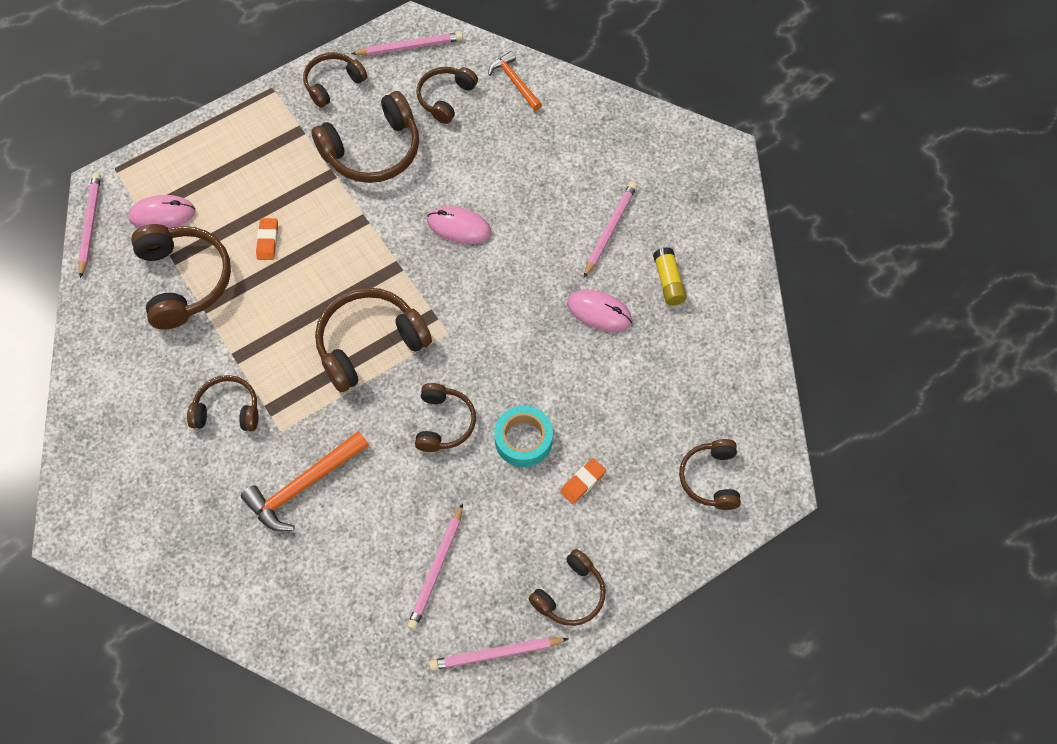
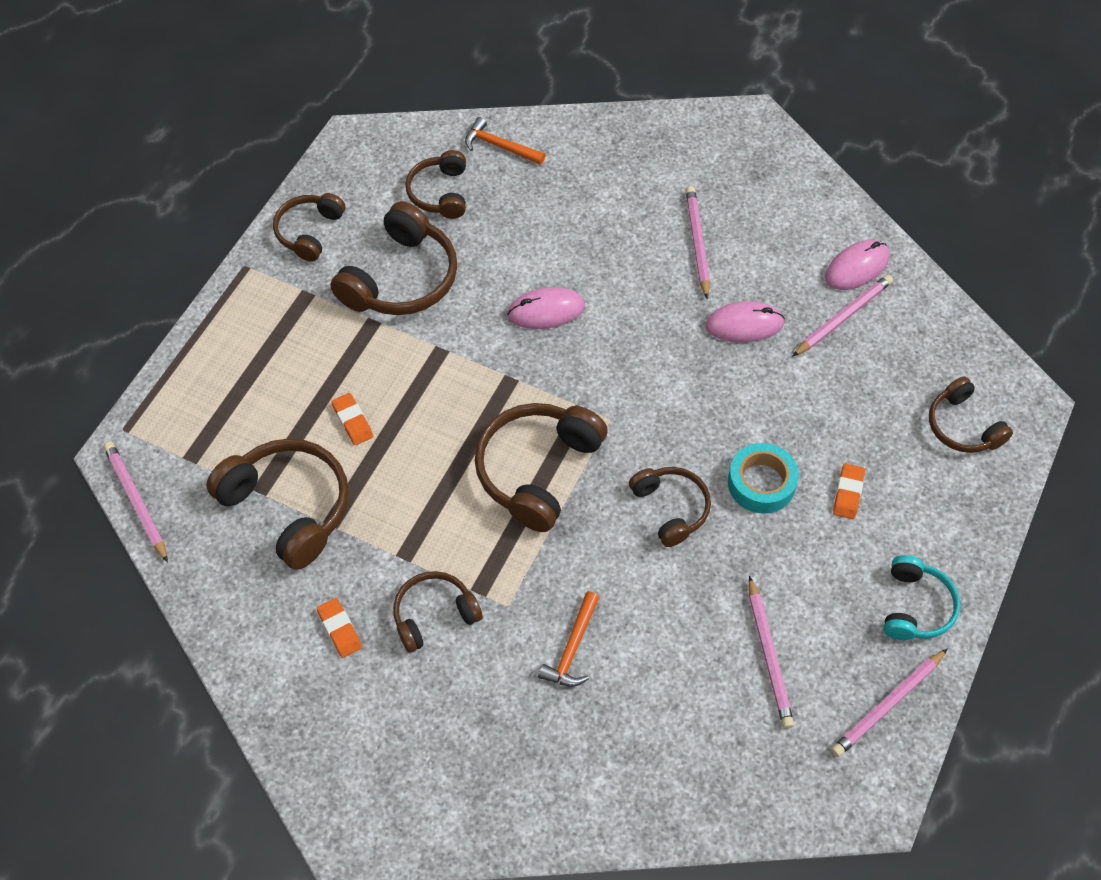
camera: 30 degrees left, 5 degrees down
(159, 386) = (340, 629): none -> orange eraser
(162, 214) = (213, 450): pink mouse -> pink mouse (856, 267)
(303, 486) = (572, 648): orange hammer -> orange hammer, size x0.64
(409, 47) = (365, 160): pink pencil -> pink pencil (843, 317)
(570, 594) = (915, 606): brown headphones -> turquoise headphones
(668, 282) = (788, 264): yellow glue stick -> none

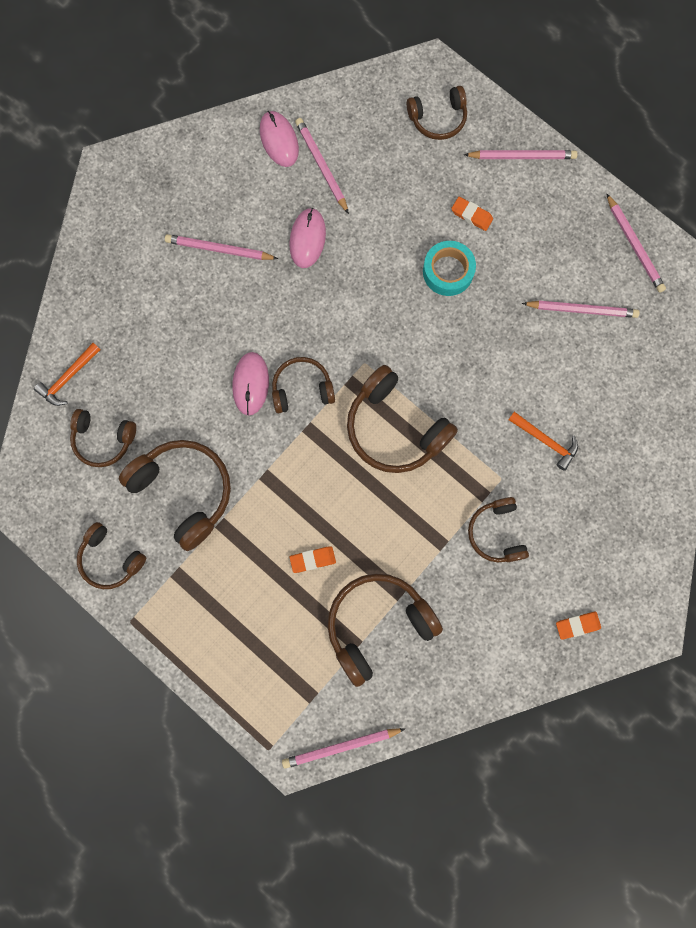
camera: 75 degrees left, 20 degrees up
(340, 629) = (491, 605): orange eraser -> orange eraser (577, 625)
(671, 508) = (452, 341): brown headphones -> brown headphones (302, 389)
(915, 606) = (569, 202): turquoise headphones -> none
(955, 535) = (522, 156): none -> pink pencil

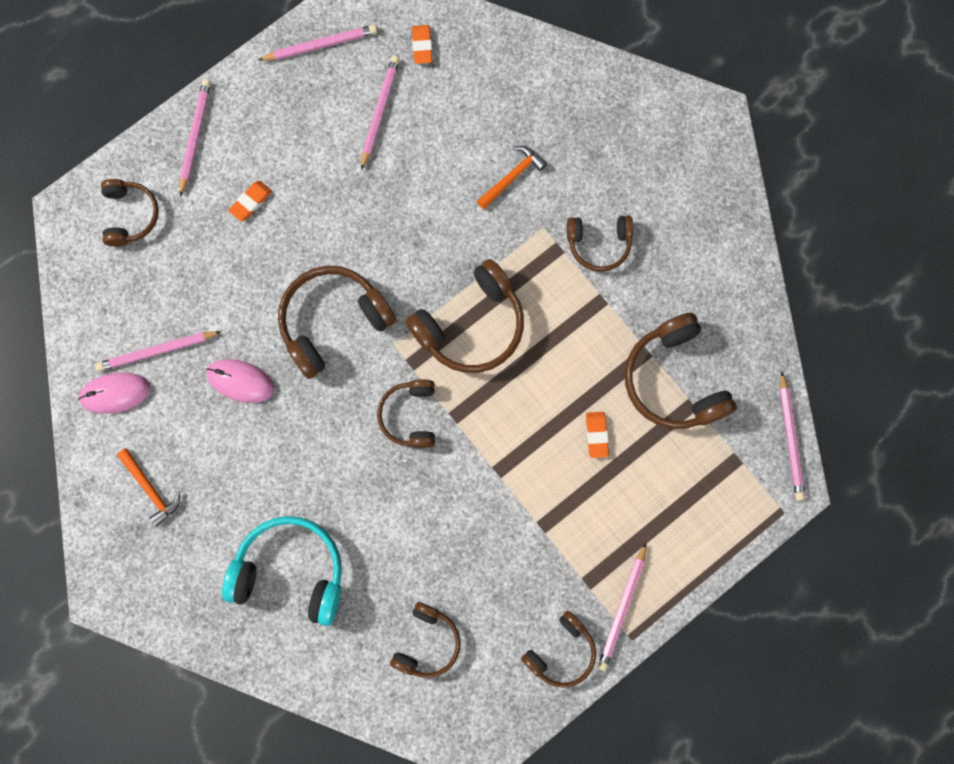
camera: 80 degrees left, 0 degrees up
(68, 378) = (348, 674): orange hammer -> orange hammer (150, 489)
(148, 313) = (290, 571): none -> turquoise headphones
(184, 492) = (501, 561): brown headphones -> brown headphones (333, 322)
(219, 249) = (231, 480): pink pencil -> pink pencil (622, 608)
(251, 384) = (394, 470): pink mouse -> none
(448, 271) = (309, 238): turquoise tape -> none
(577, 625) = (703, 185): orange eraser -> orange eraser (422, 46)

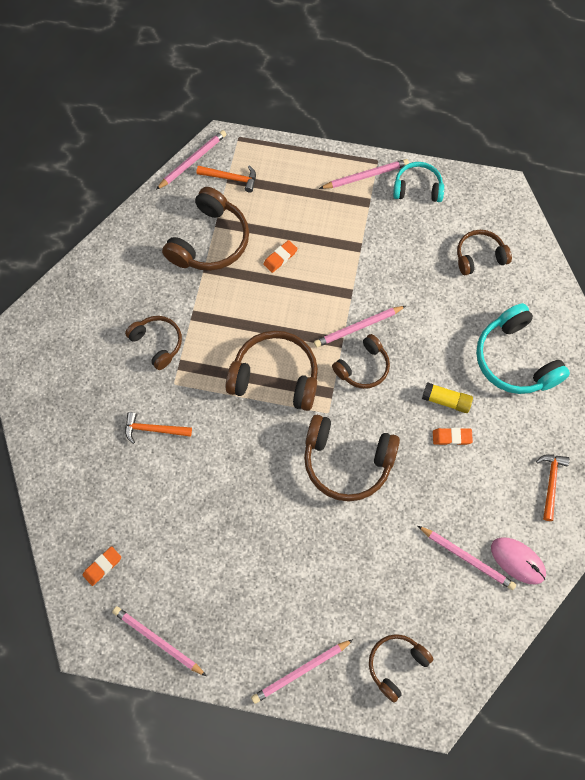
camera: 130 degrees left, 10 degrees down
(240, 381) = (436, 487): pink mouse -> none
(251, 202) = (314, 587): orange eraser -> orange eraser (451, 437)
(309, 465) = (446, 400): none -> yellow glue stick
(380, 112) = (176, 554): pink pencil -> pink pencil (358, 327)
(561, 652) = (417, 188): brown headphones -> turquoise headphones
(735, 461) = (231, 178): none -> orange hammer

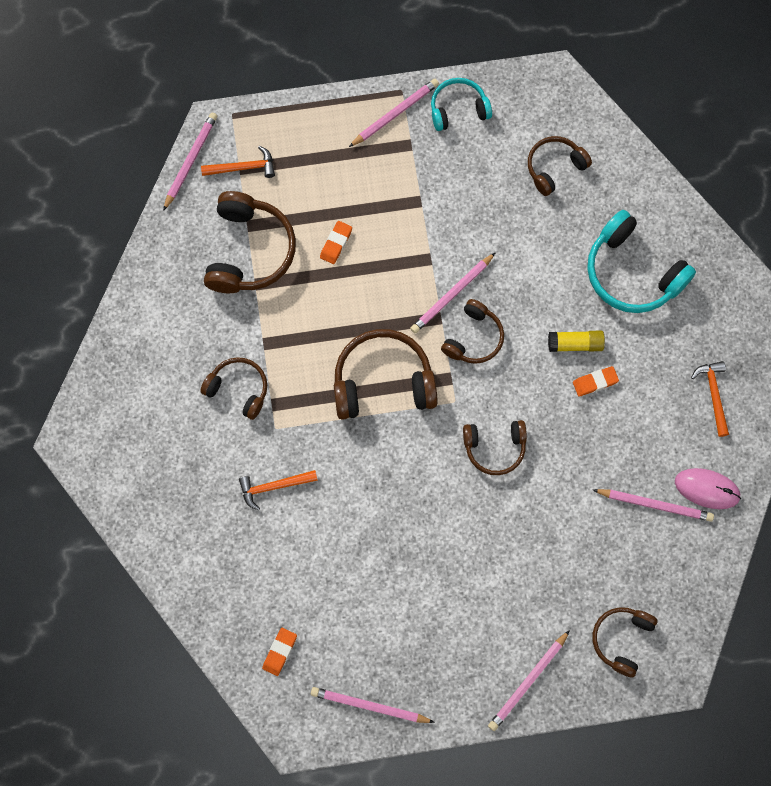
camera: 20 degrees left, 5 degrees up
(347, 462) = (494, 448): brown headphones -> brown headphones, size x0.61

